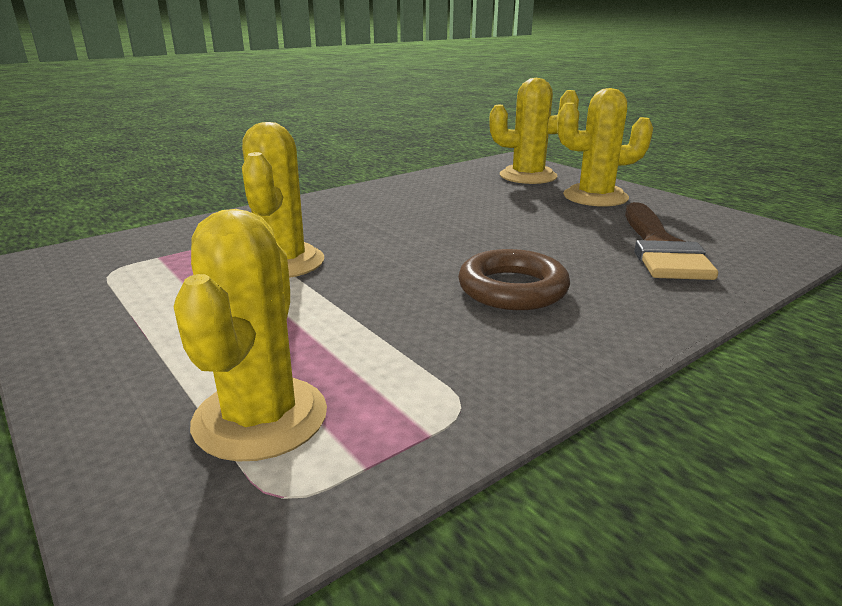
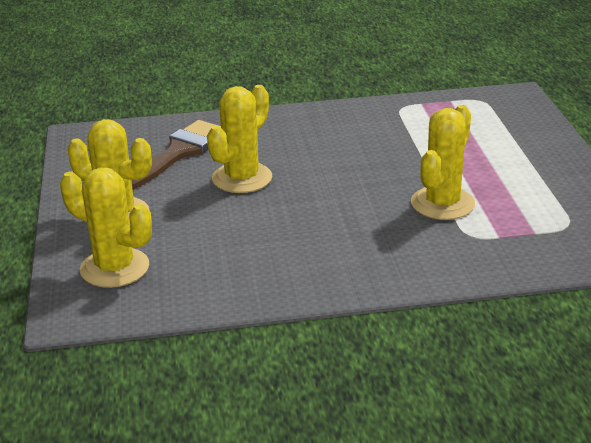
camera: 150 degrees left, 5 degrees up
(260, 418) = (482, 121): yellow cactus -> yellow cactus (242, 178)
(512, 289) = (315, 148): brown ring -> none

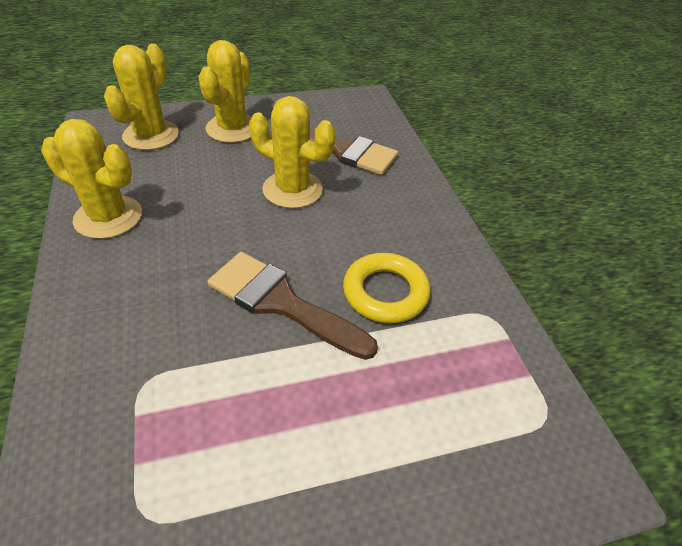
camera: 80 degrees right, 15 degrees up
(379, 142) = (385, 292): none -> yellow ring
(390, 183) = (281, 303): none -> brown brush
(442, 203) = (227, 355): yellow cactus -> yellow cactus (108, 217)

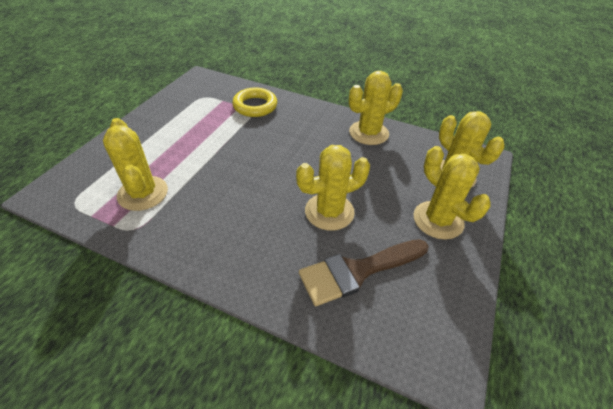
camera: 130 degrees right, 0 degrees up
(281, 303) = (244, 160): brown brush -> none
(385, 292) = (202, 198): yellow ring -> yellow ring (255, 106)
(446, 357) = (143, 193): none -> yellow cactus

